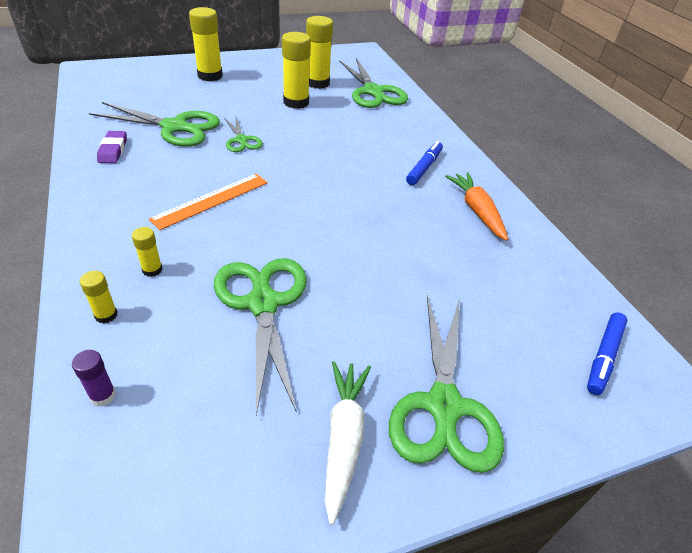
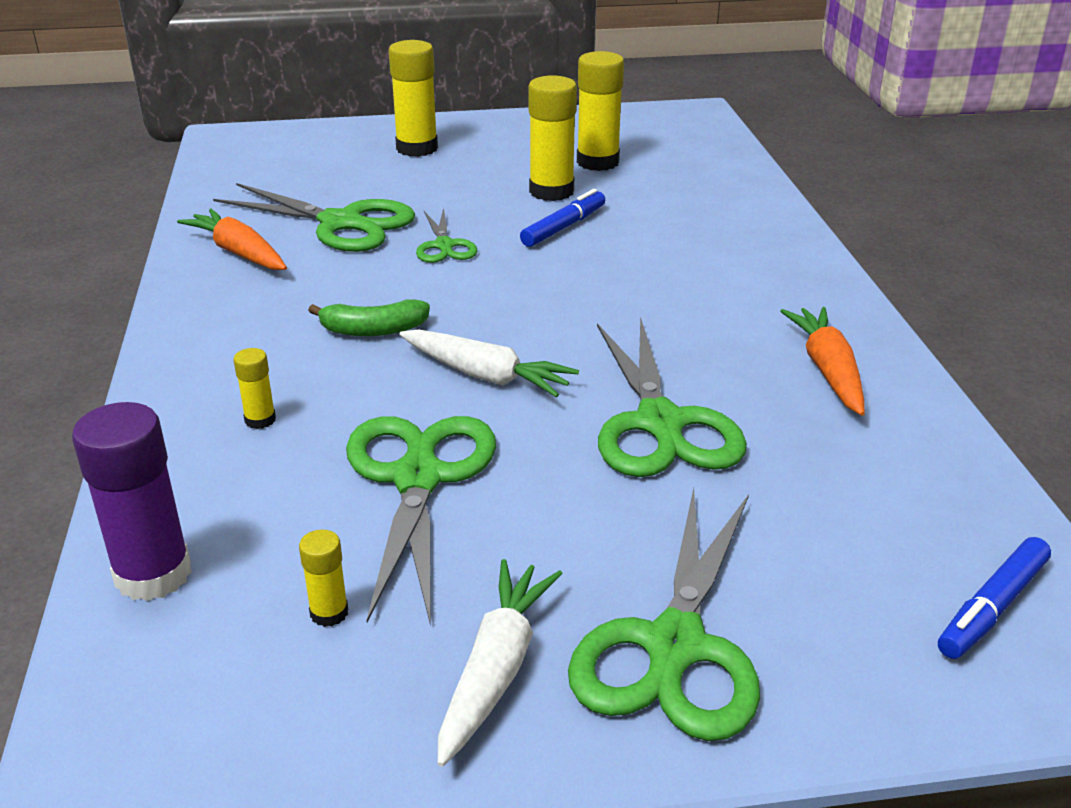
camera: 15 degrees right, 10 degrees down
(103, 395) = (153, 574): purple glue stick -> purple glue stick, size x2.04
(106, 315) = (180, 474): yellow glue stick -> yellow glue stick (329, 613)
(113, 150) = (239, 253): purple eraser -> orange carrot
(211, 200) = (373, 330): orange ruler -> green banana
(287, 227) = (485, 375): none -> white carrot
(373, 92) = (694, 178): green scissors -> green scissors (660, 423)
(424, 168) = (750, 299): blue marker -> blue marker (563, 227)

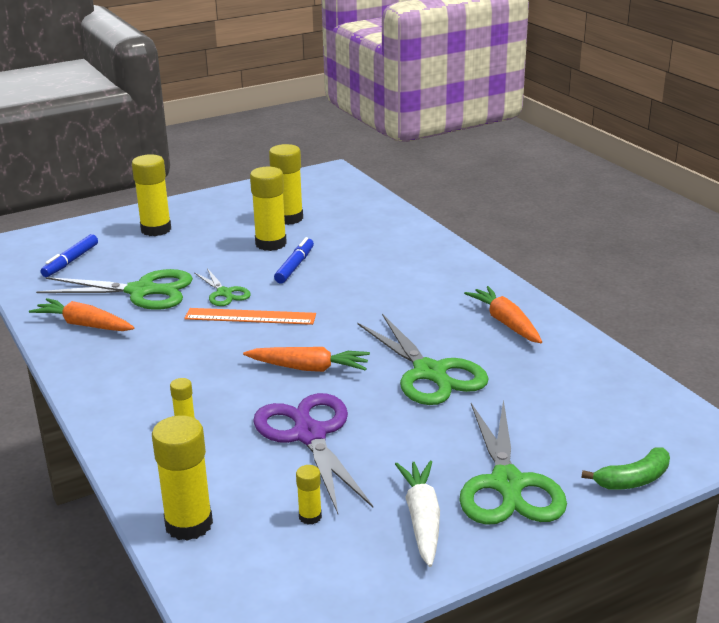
camera: 20 degrees left, 5 degrees down
(153, 574) = (189, 524): purple glue stick -> yellow glue stick
(373, 330) = (217, 356): green banana -> green banana (633, 480)
(418, 479) = (310, 435): green scissors -> purple scissors
(456, 284) = (250, 316): none -> orange ruler
(485, 375) = (308, 368): white carrot -> orange carrot
(992, 607) = (651, 426): blue marker -> blue marker (71, 261)

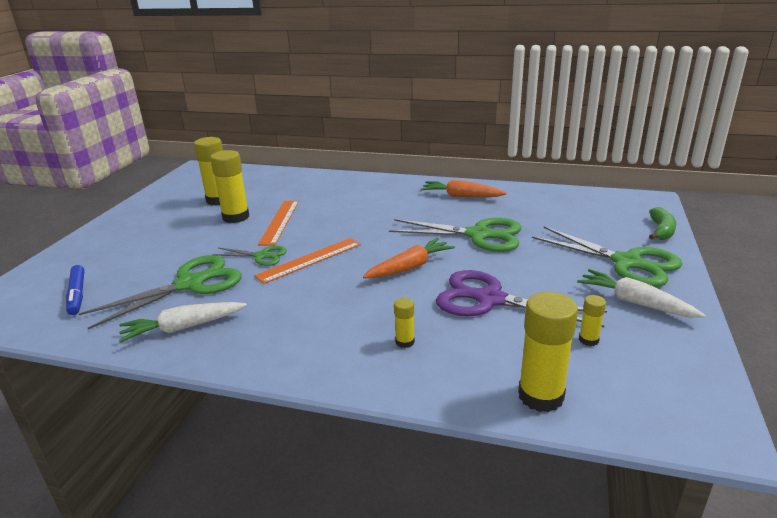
camera: 45 degrees left, 0 degrees up
(84, 325) = (183, 328): orange carrot -> white carrot
(156, 229) = (120, 244): yellow glue stick -> none
(294, 266) = (280, 222): blue marker -> orange ruler

